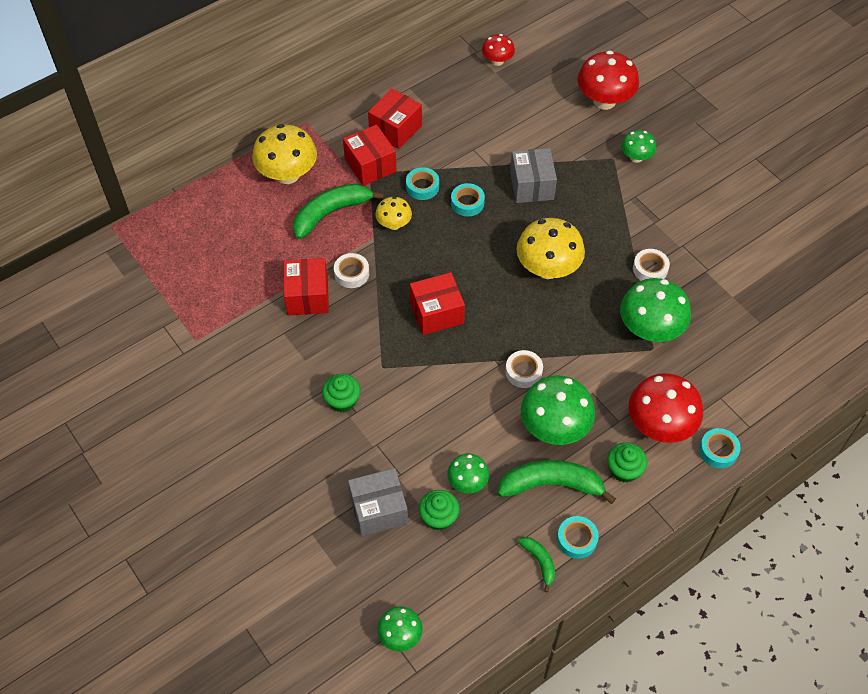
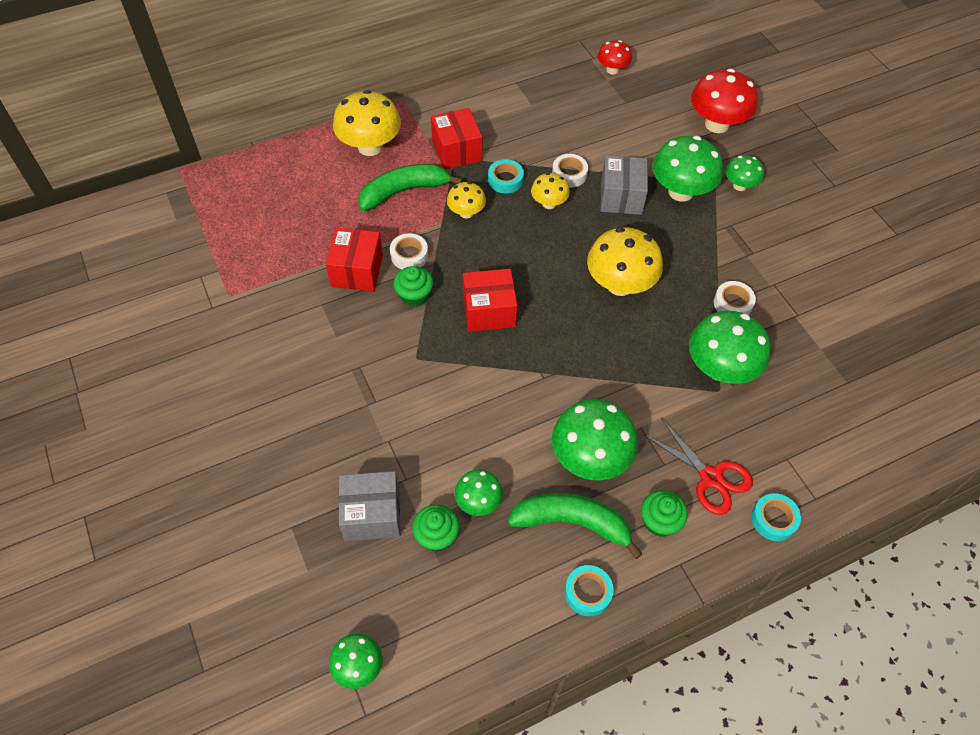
camera: 10 degrees right, 0 degrees up
(342, 400) = (364, 386): green cupcake -> green cupcake (414, 295)
(395, 129) = (491, 119): red box -> none
(467, 203) = (549, 203): turquoise tape -> yellow mushroom
(523, 372) = (569, 390): white tape -> white tape (569, 174)
(539, 562) = (539, 611): green banana -> none
(584, 172) = (681, 192): none -> green mushroom
(659, 425) = (711, 477): red mushroom -> red scissors

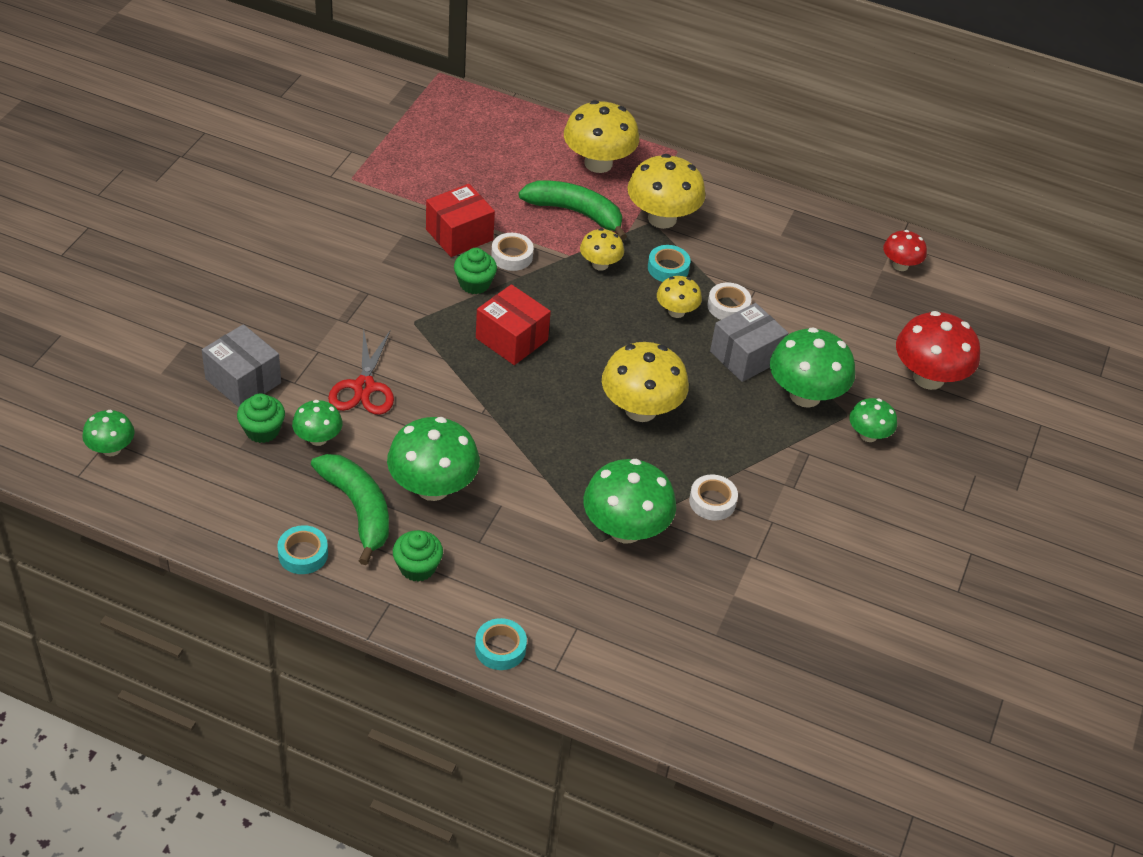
camera: 45 degrees right, 10 degrees down
(457, 151) = (662, 218): red box -> yellow mushroom
(711, 477) = (498, 581): red scissors -> red scissors (364, 387)

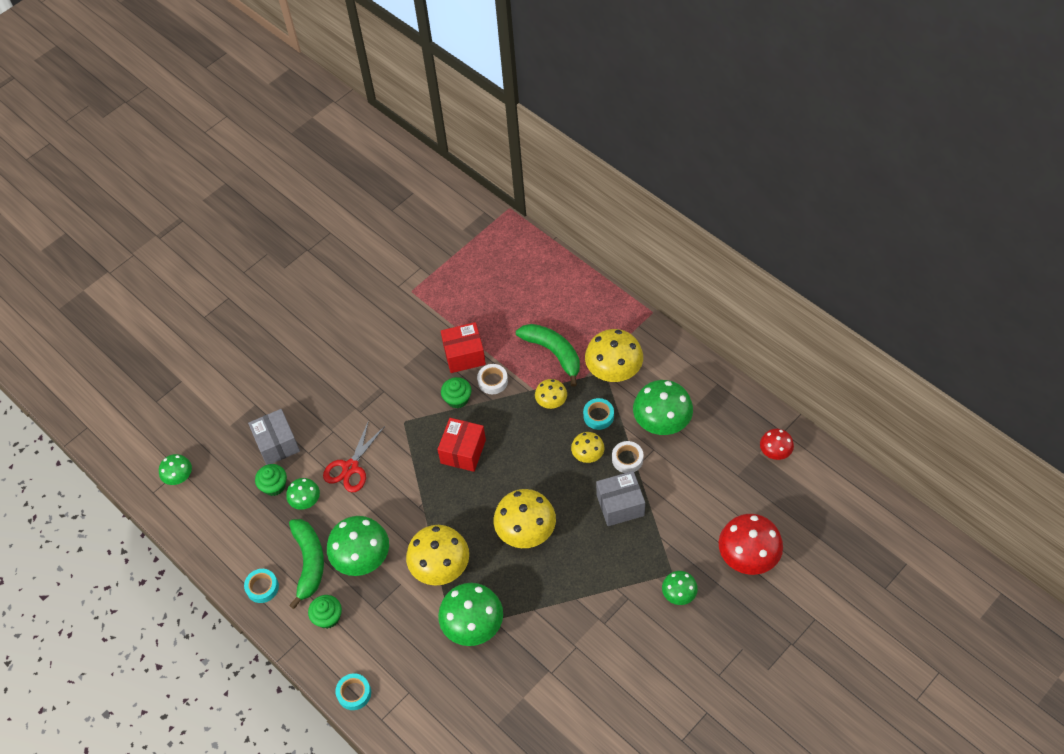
camera: 30 degrees right, 10 degrees up
(511, 339) = (463, 451): red box -> red box turned 45 degrees clockwise
(598, 163) = (589, 312): yellow mushroom -> yellow mushroom (440, 567)
(712, 502) = (542, 619): white tape -> none
(805, 395) = (648, 549): green mushroom -> green mushroom (662, 422)

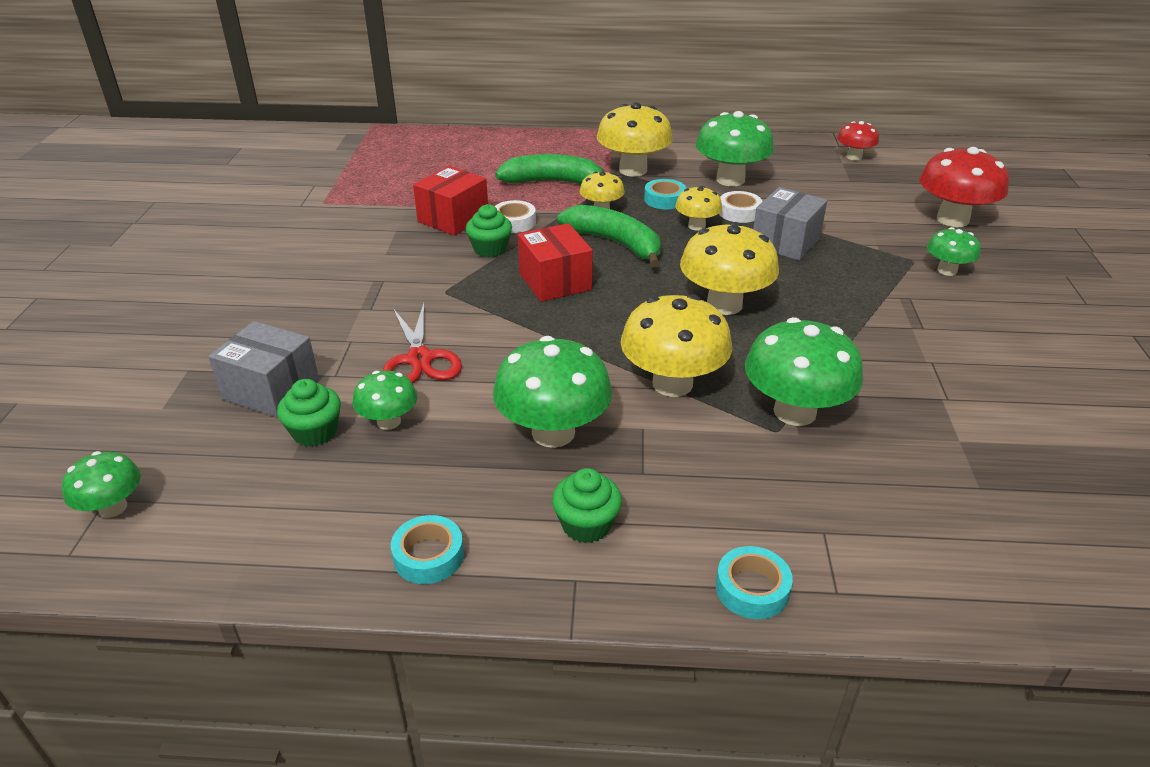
camera: 45 degrees left, 20 degrees down
(309, 563) = (476, 482): green banana -> green banana (616, 243)

